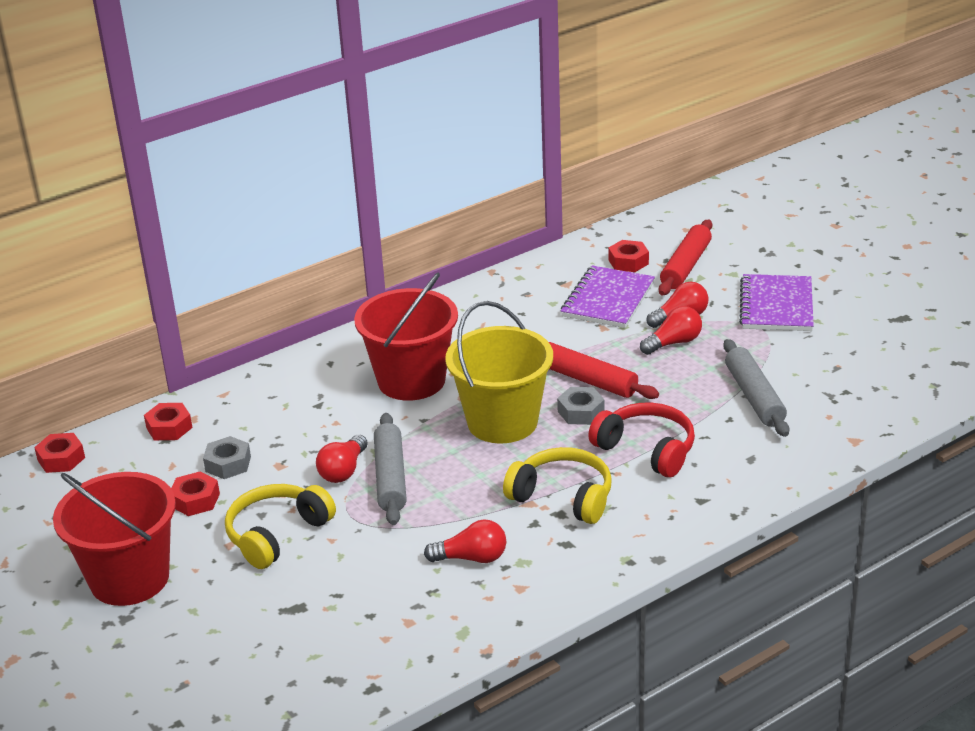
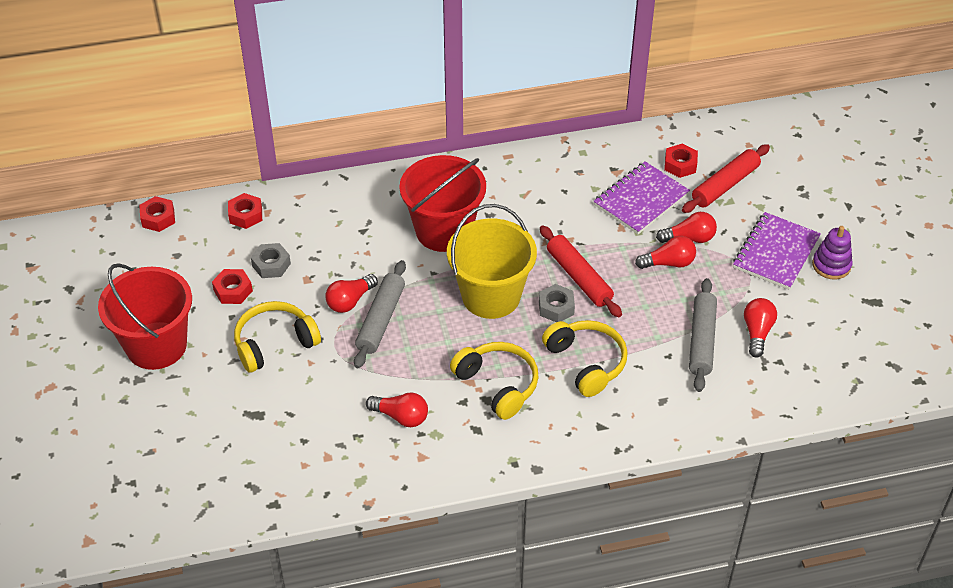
camera: 20 degrees right, 15 degrees up
(647, 449) = (586, 362): red headphones -> yellow headphones
(806, 374) = (757, 332): none -> red light bulb
(838, 301) = (831, 265): none -> purple stacking toy

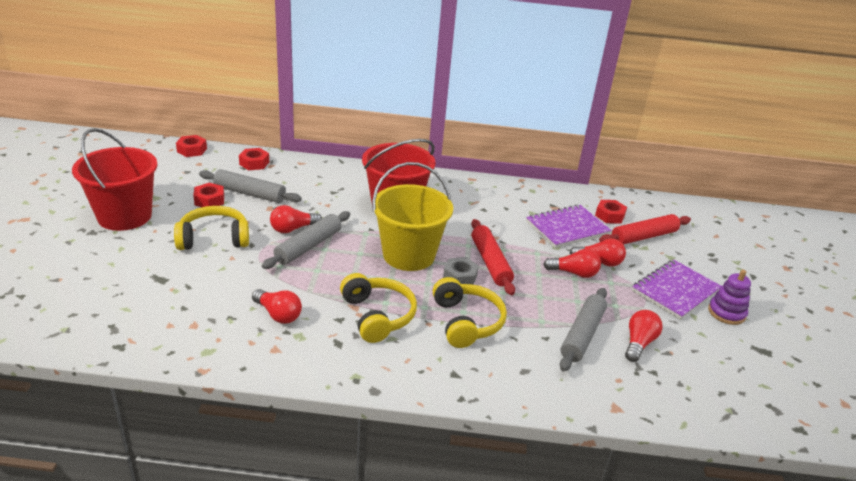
camera: 15 degrees right, 15 degrees down
(271, 265) = (250, 193): grey nut -> grey rolling pin

